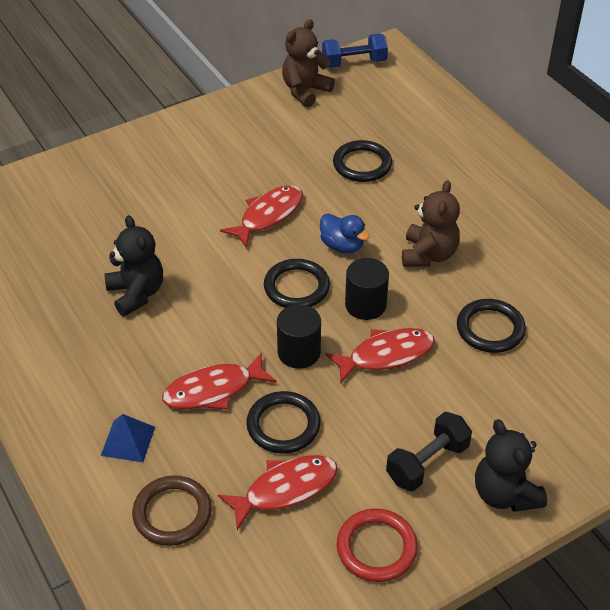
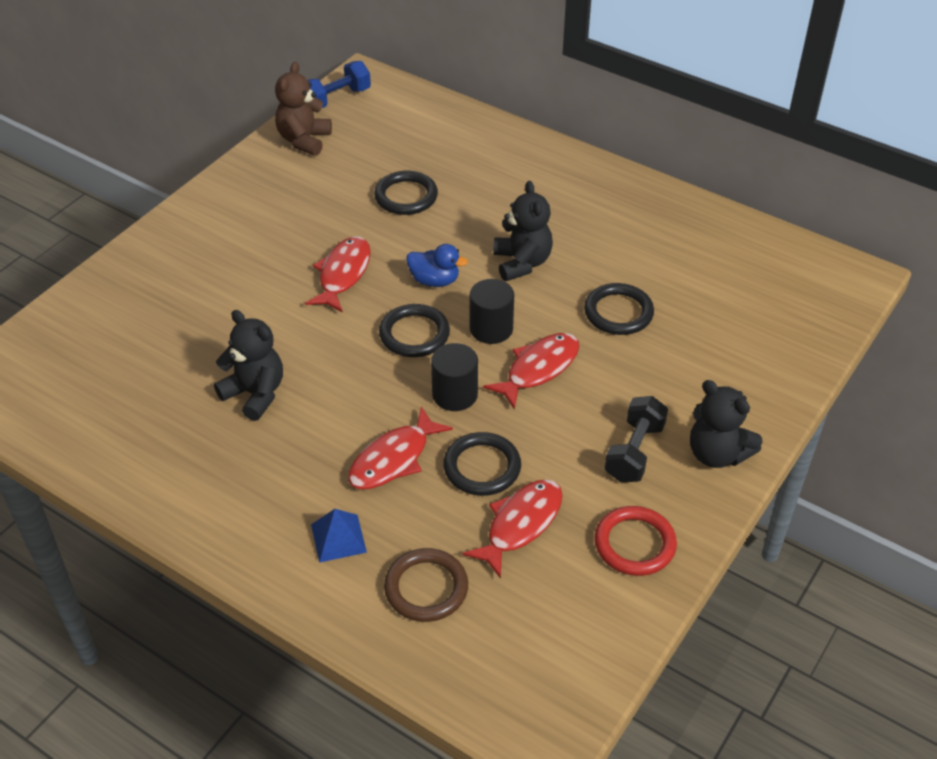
camera: 25 degrees left, 0 degrees up
(428, 255) = (522, 263): brown teddy bear -> black teddy bear

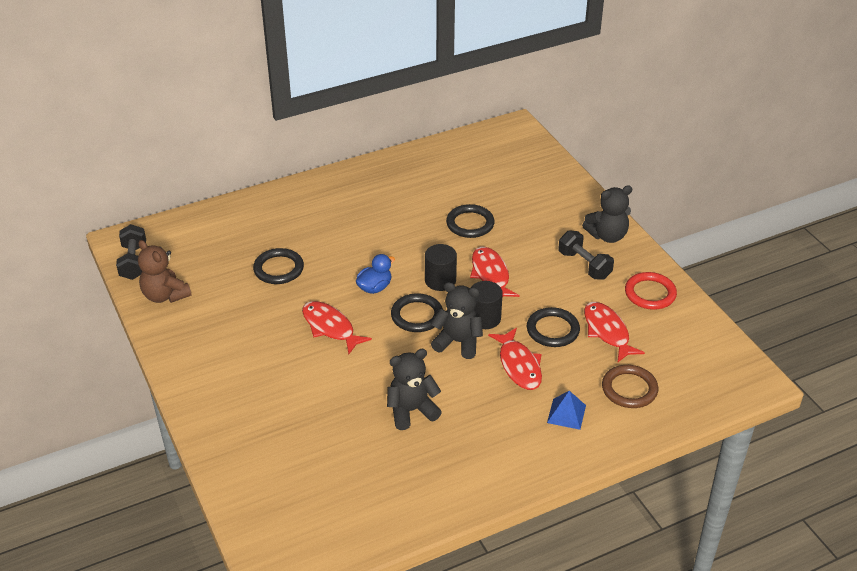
camera: 60 degrees left, 5 degrees down
(336, 99) = (133, 262): blue dumbbell -> black dumbbell
(522, 263) = (392, 244): black teddy bear -> black teddy bear (458, 342)

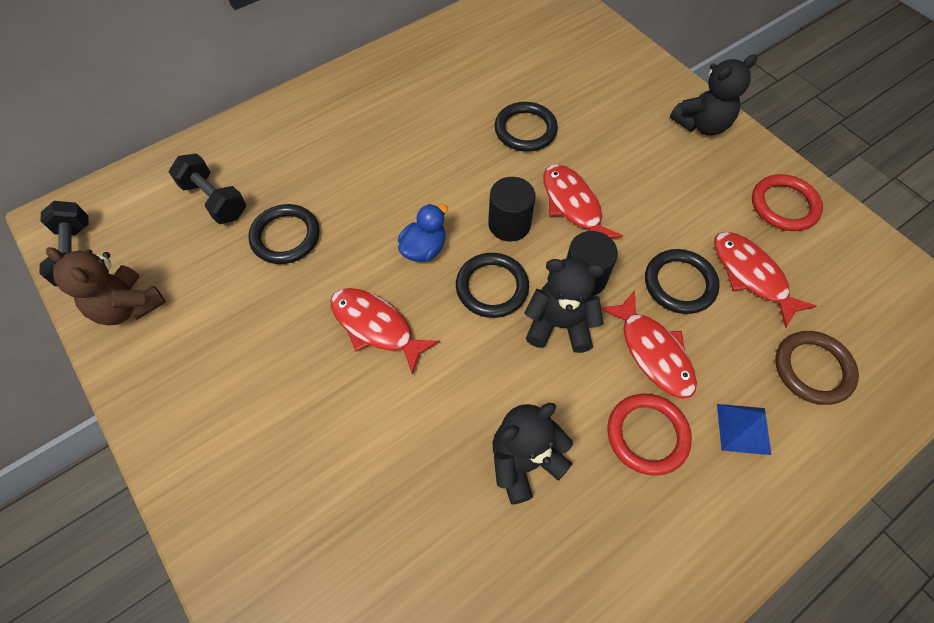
camera: 10 degrees left, 20 degrees up
(498, 408) = (647, 435): none -> red ring
(584, 265) = (687, 173): black dumbbell -> black dumbbell (214, 200)

